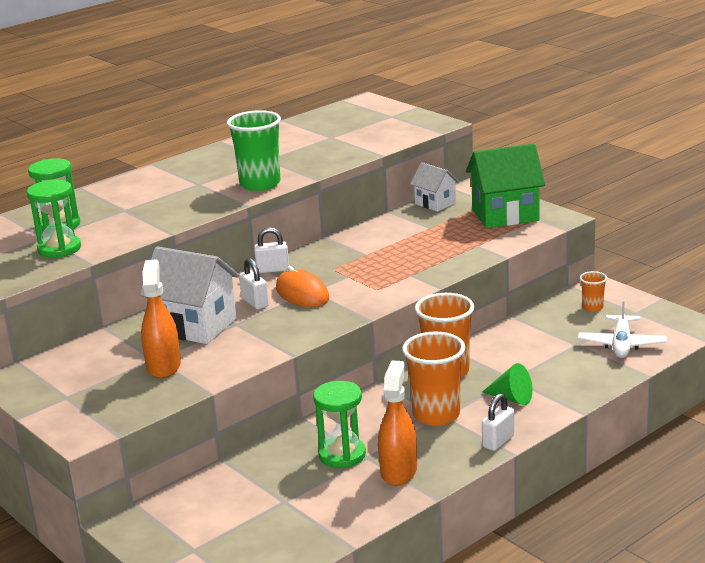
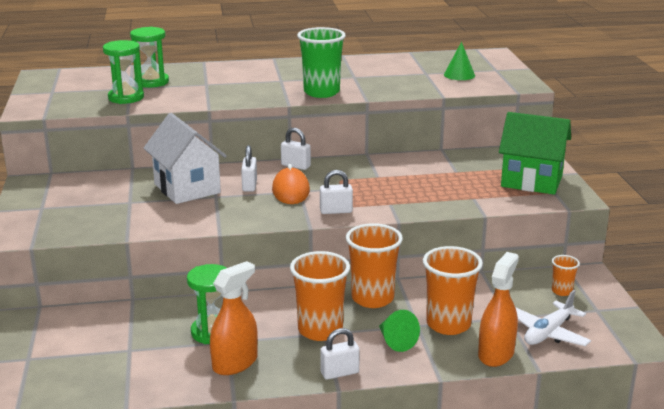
camera: 30 degrees right, 0 degrees up
(163, 366) = (127, 209): orange spray bottle -> orange spray bottle (496, 354)
(365, 130) = (459, 75): none -> green cone
(372, 297) = (336, 211): none -> white padlock
(435, 203) = (486, 154): white house -> none
(536, 368) = (448, 324): none -> orange cup

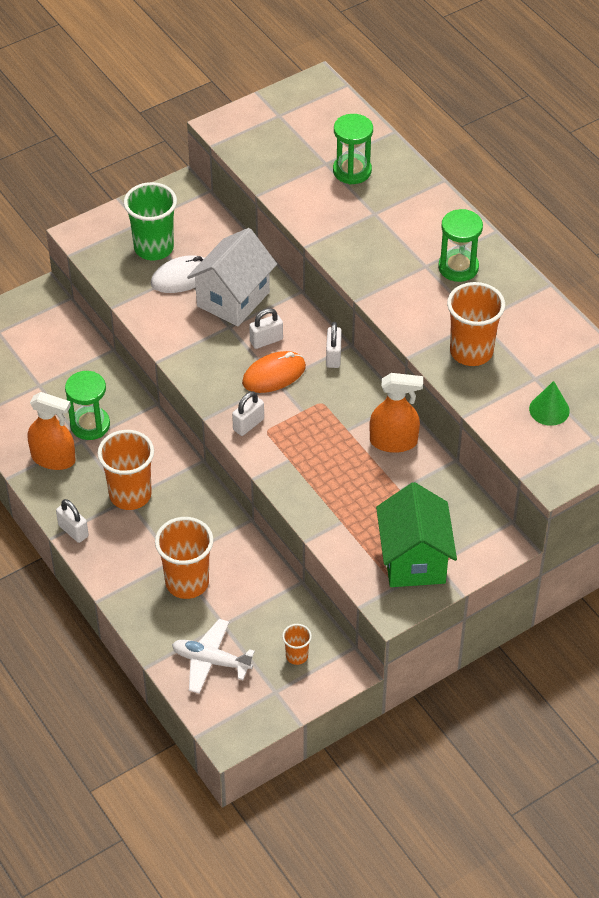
camera: 65 degrees right, 25 degrees up
(126, 98) = (297, 174): green hourglass -> green hourglass (458, 267)
(134, 203) = (182, 277): none -> white mouse
(321, 92) = (409, 312): green cup -> green cup (154, 248)
(336, 211) = (248, 424): white padlock -> white padlock turned 75 degrees clockwise
(372, 298) = (202, 513): orange cup -> orange cup (471, 352)
(395, 341) = (139, 553): green cone -> none
(496, 354) = (155, 630): orange spray bottle -> orange spray bottle (393, 441)

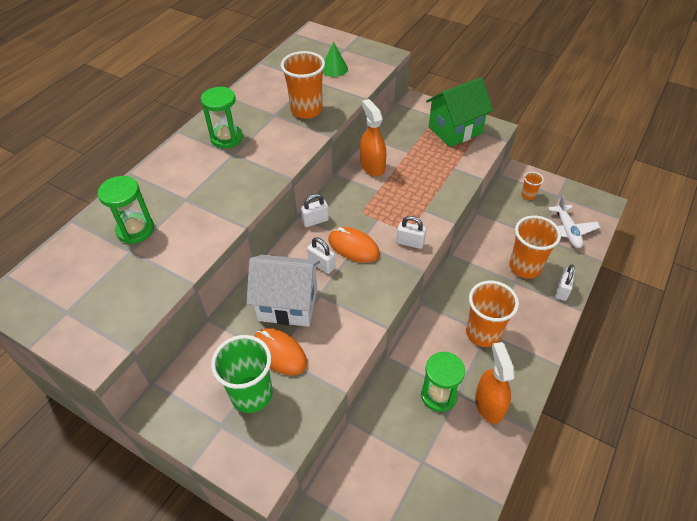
camera: 115 degrees left, 0 degrees up
(73, 531) = (541, 354): white padlock -> white padlock (562, 290)
(182, 277) = (279, 353): white mouse -> orange mouse

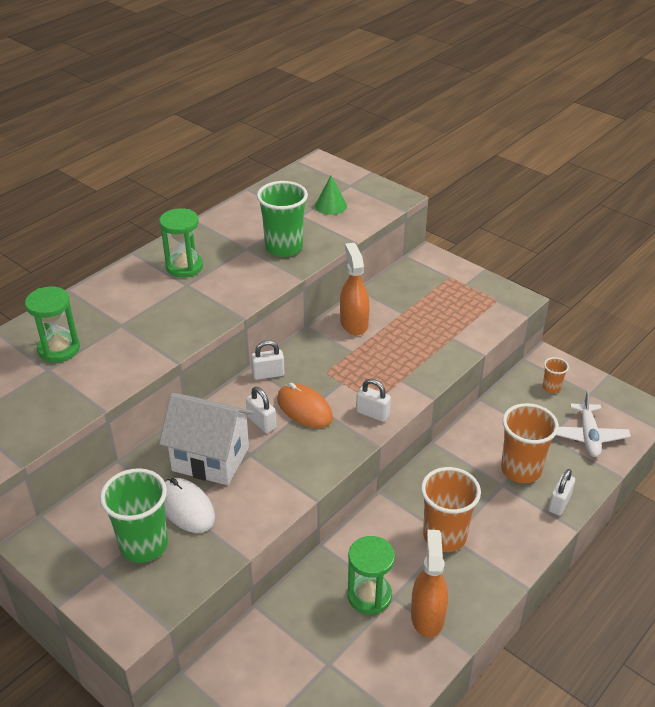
camera: 10 degrees right, 10 degrees down
(279, 353) = (186, 508): orange mouse -> white mouse
(306, 110) = (284, 248): orange cup -> green cup
(455, 130) = (468, 295): green house -> none

